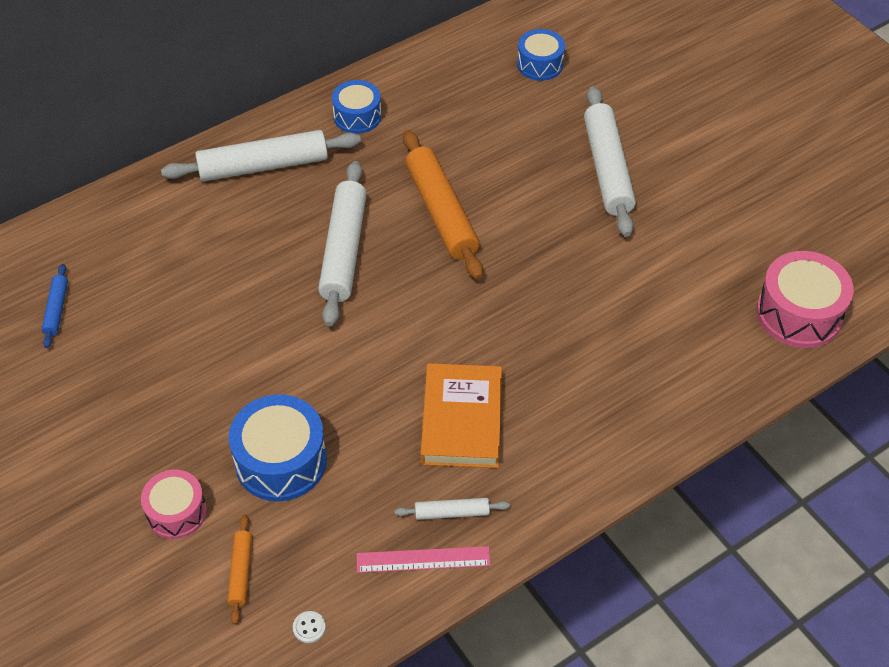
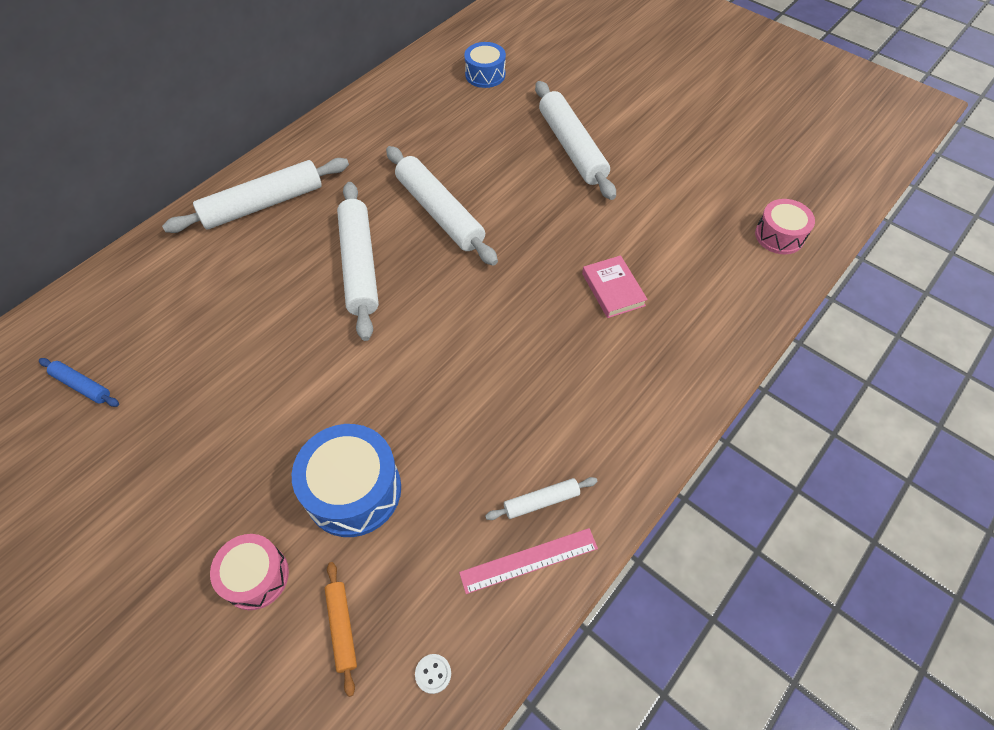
camera: 15 degrees left, 5 degrees up
(57, 309) = (82, 385): blue rolling pin -> blue rolling pin turned 45 degrees counterclockwise
(357, 116) = (339, 145): blue drum -> none
(441, 212) = (439, 213): orange rolling pin -> white rolling pin
(461, 420) = (520, 403): orange book -> none
(595, 331) = (613, 289): none -> pink book
(799, 313) = (779, 236): pink drum -> pink drum, size x0.63

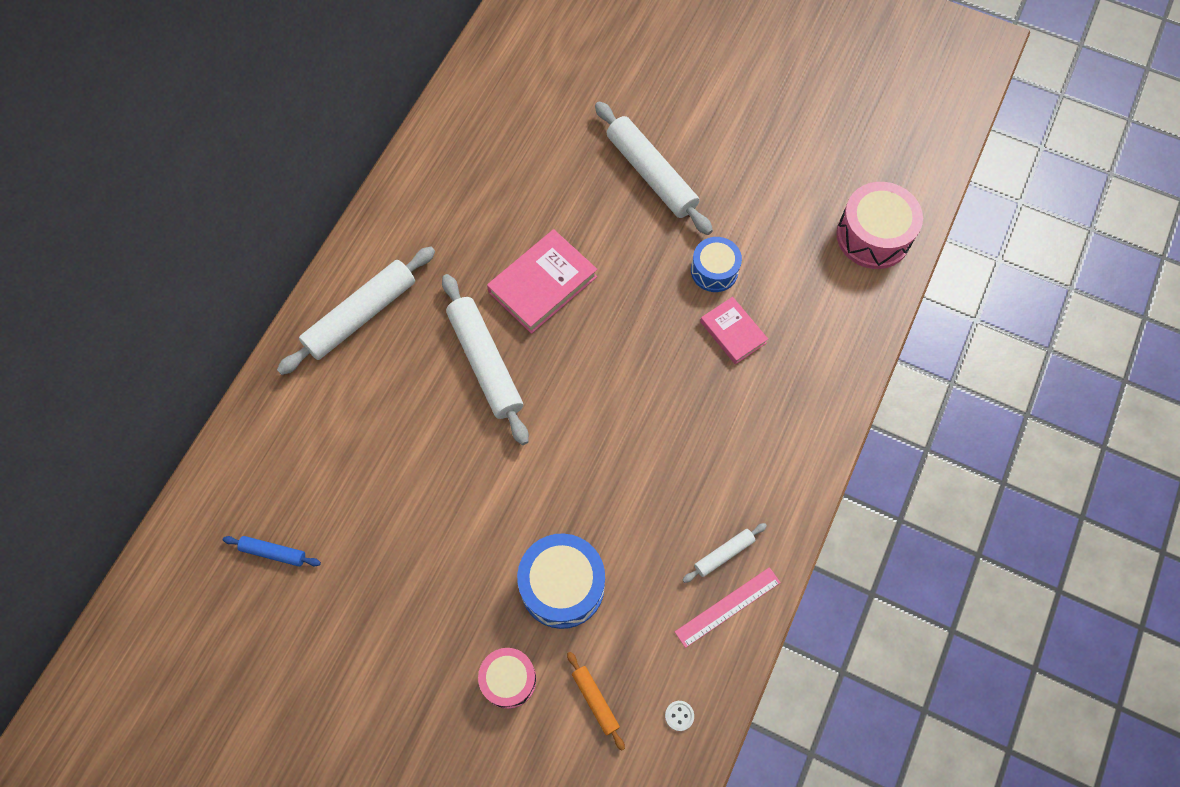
camera: 15 degrees left, 10 degrees up
(439, 213) = (542, 284): white rolling pin -> pink book
(485, 75) = (534, 97): blue drum -> blue drum (714, 270)
(779, 236) = (873, 236): pink drum -> pink drum, size x1.58

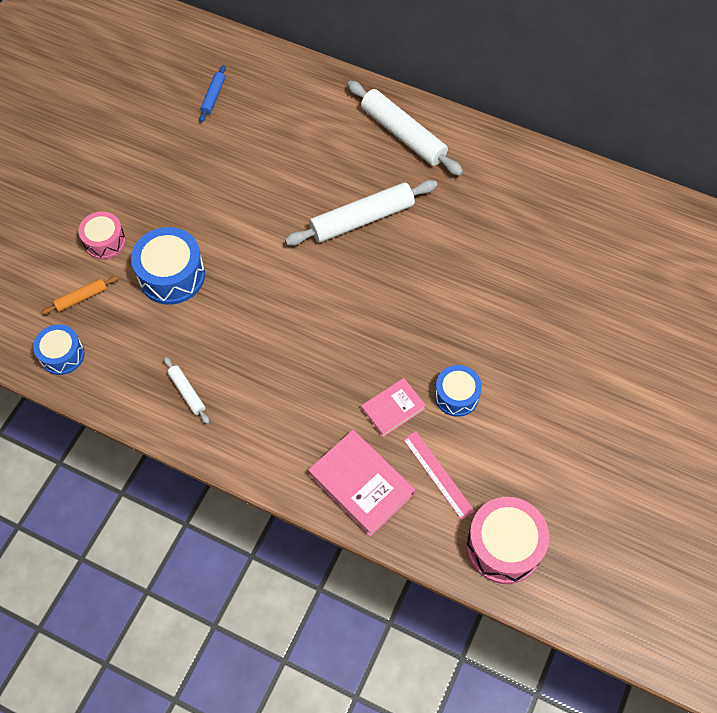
camera: 90 degrees right, 5 degrees down
(542, 284) = (436, 258): pink book -> pink book (361, 484)
(651, 174) = (557, 345): white rolling pin -> none
(679, 715) = (62, 355): white button -> blue drum
(727, 606) = (143, 393): pink ruler -> pink ruler (438, 474)

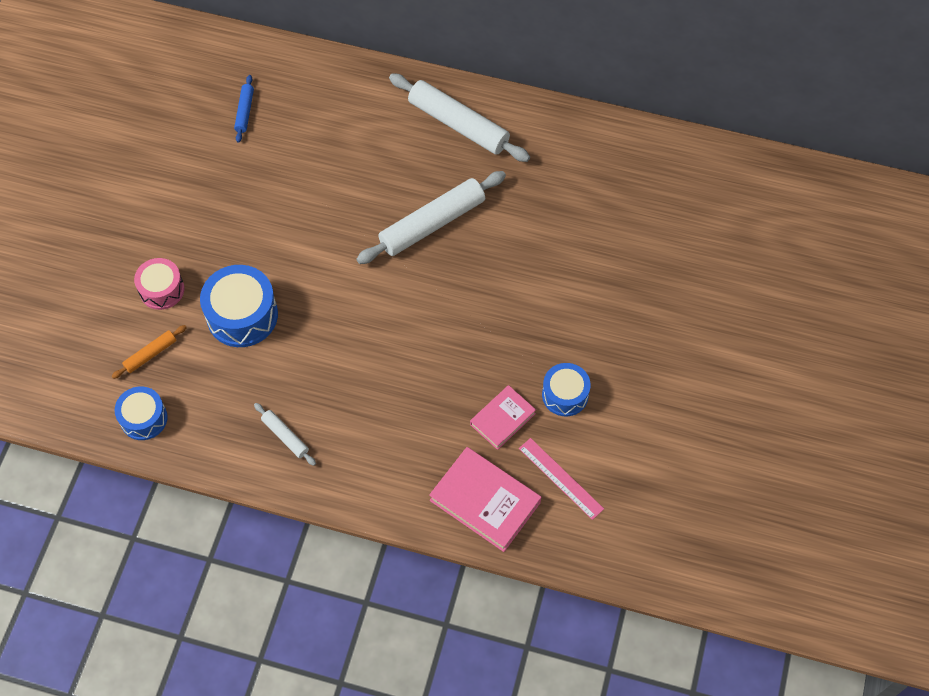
camera: 10 degrees left, 0 degrees up
(503, 546) = (639, 539): pink drum -> none

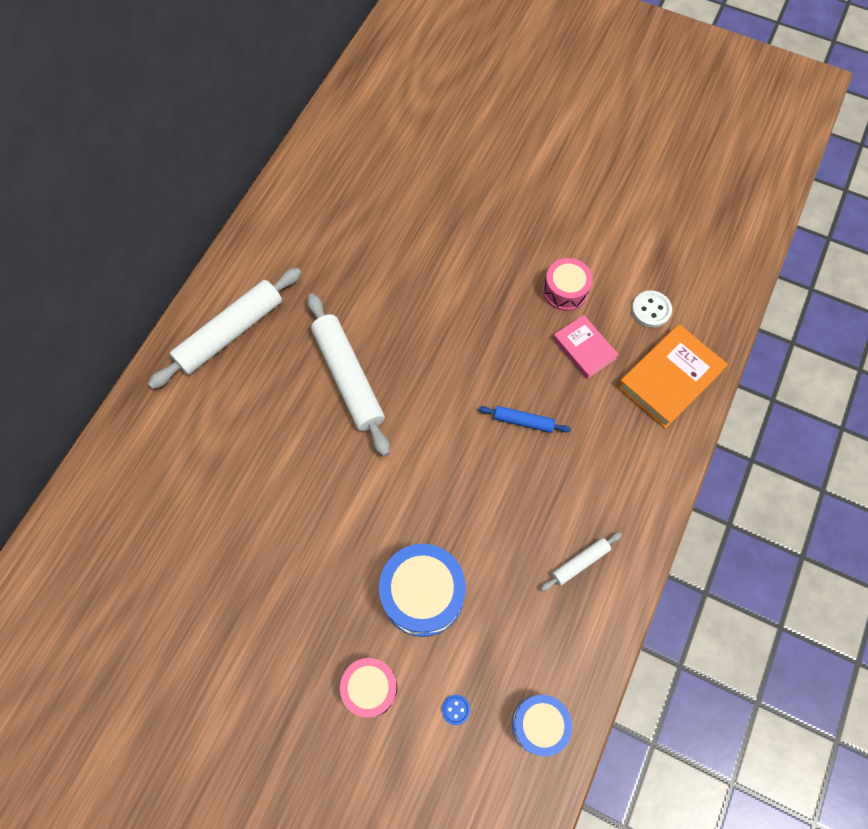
camera: 80 degrees left, 5 degrees up
(150, 354) = (456, 709): orange rolling pin -> blue button
(245, 111) = (141, 561): blue rolling pin -> blue rolling pin (523, 421)
(485, 501) = (669, 378): pink book -> orange book
(561, 478) = (651, 310): pink ruler -> white button
(565, 395) = (565, 291): blue drum -> pink drum

